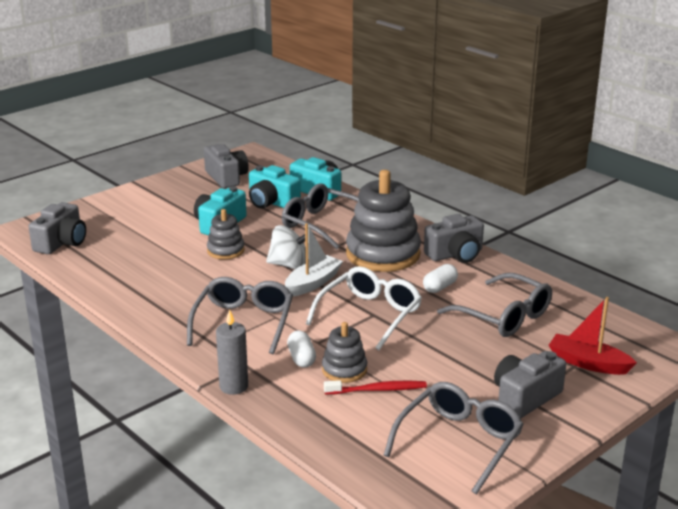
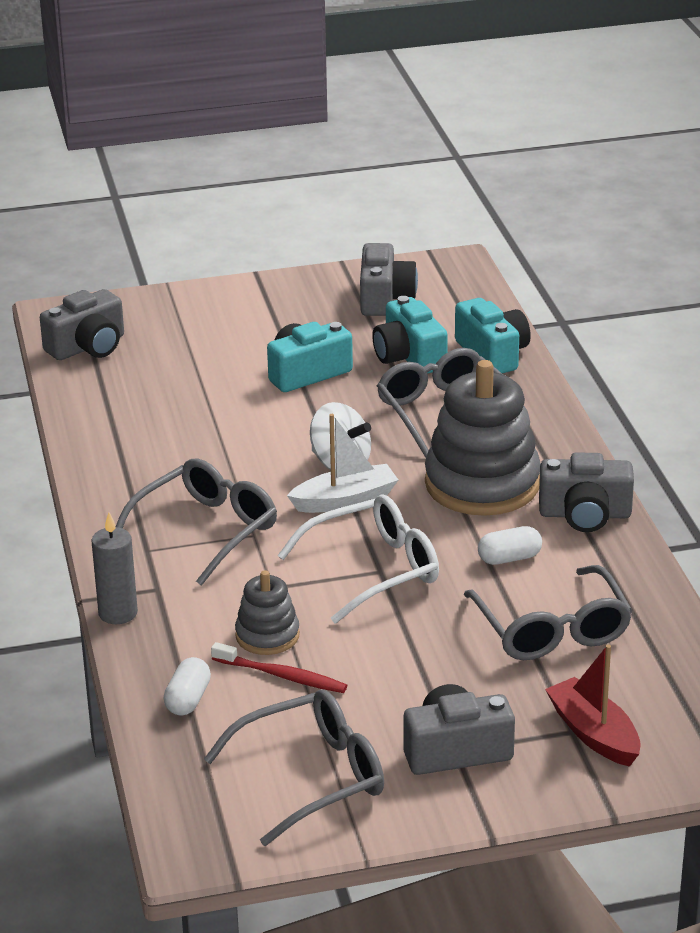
camera: 30 degrees right, 5 degrees up
(225, 251) = (278, 417): grey stacking toy -> none
(301, 358) = (230, 602): white capsule -> white capsule (188, 699)

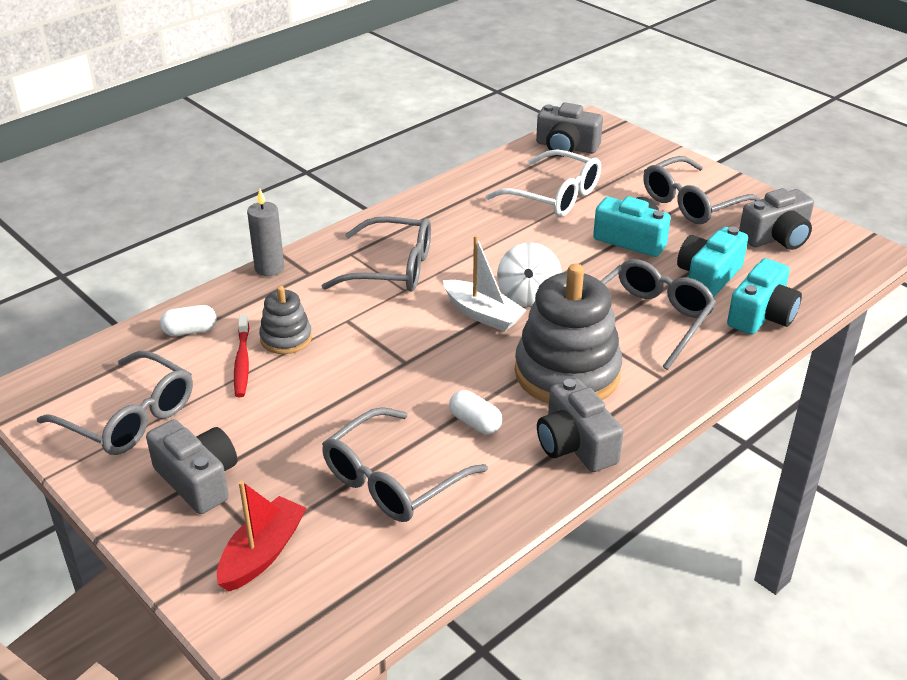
camera: 60 degrees right, 5 degrees up
(279, 317) = (692, 203): none -> grey glasses
(374, 570) = (404, 358): white glasses -> white glasses (554, 196)

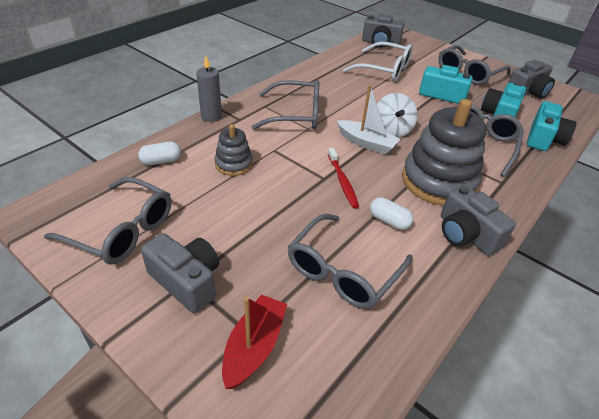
camera: 10 degrees left, 5 degrees up
(242, 361) = (204, 182): red toothbrush -> red toothbrush (342, 181)

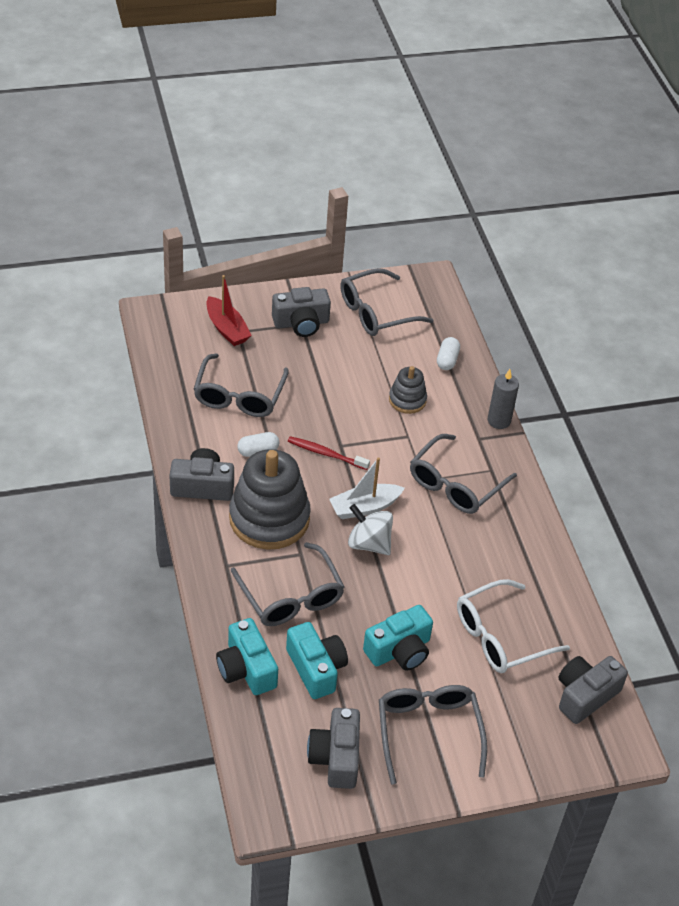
camera: 125 degrees right, 5 degrees up
(343, 271) = (239, 396): grey glasses -> grey glasses turned 150 degrees counterclockwise

